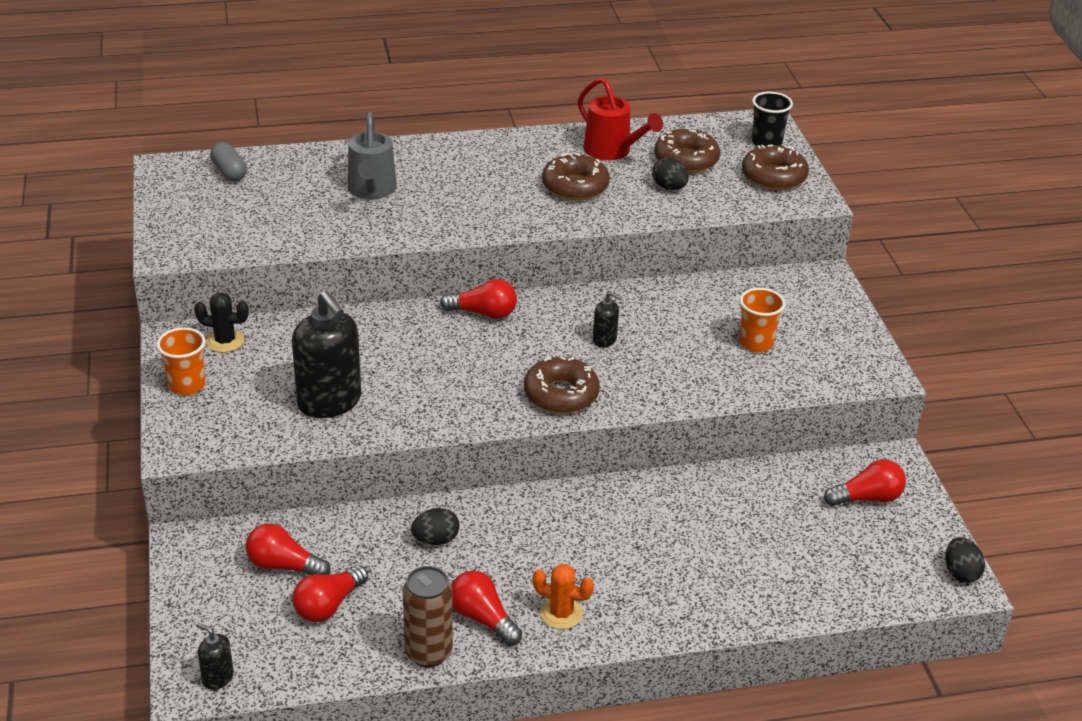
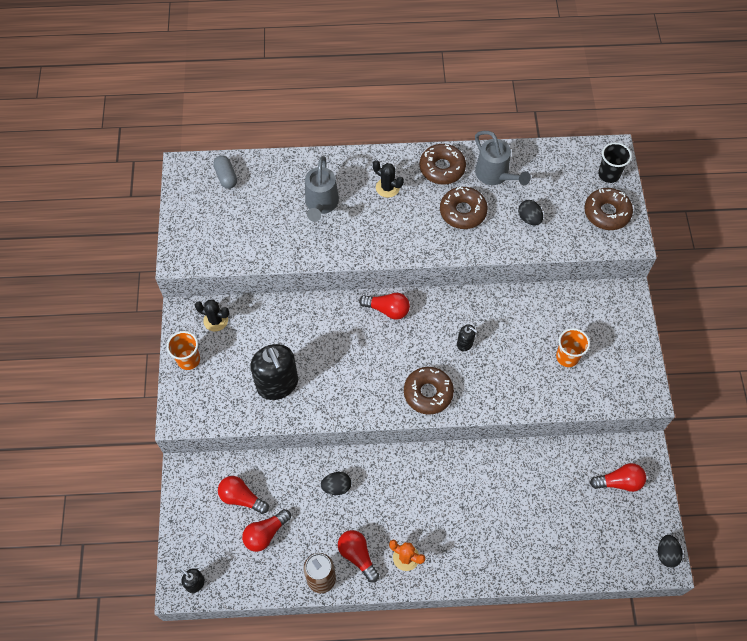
camera: 10 degrees right, 25 degrees up
(464, 170) = (387, 187): none -> black cactus
(612, 151) = (495, 175): red watering can -> grey watering can
(686, 160) = (546, 189): brown donut -> brown donut (442, 168)

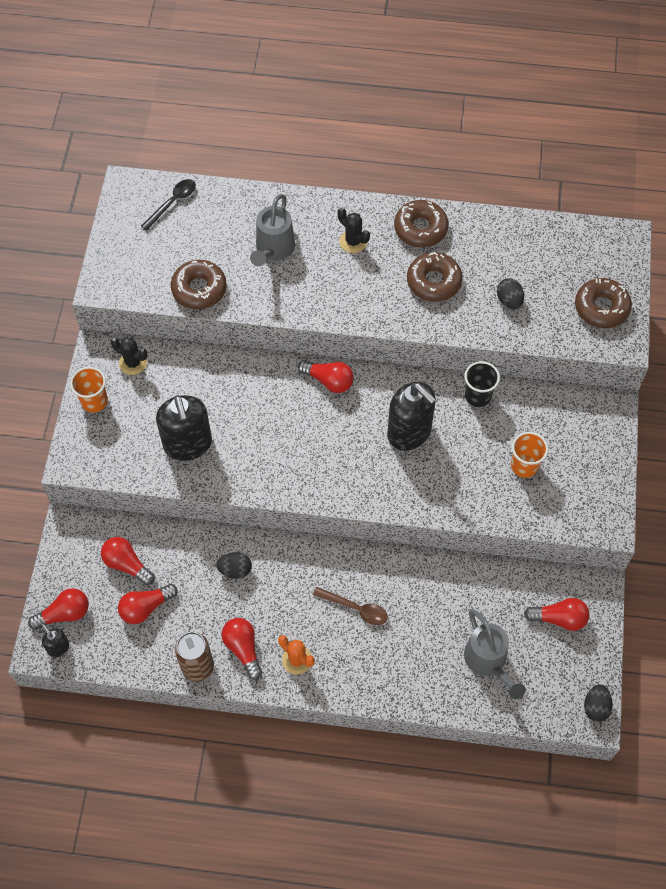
camera: 10 degrees right, 0 degrees up
(195, 552) = (64, 614): none -> red light bulb
(226, 177) = (172, 203): grey capsule -> black spoon
(428, 393) = (355, 481): brown donut -> brown donut (199, 289)
(447, 503) = (356, 608): none -> brown spoon
(465, 343) = (409, 432): black soap dispenser -> black soap dispenser, size x2.18
(495, 175) = (480, 246): grey watering can -> grey watering can (488, 662)
(609, 174) = (614, 264): black cup -> black cup (478, 396)

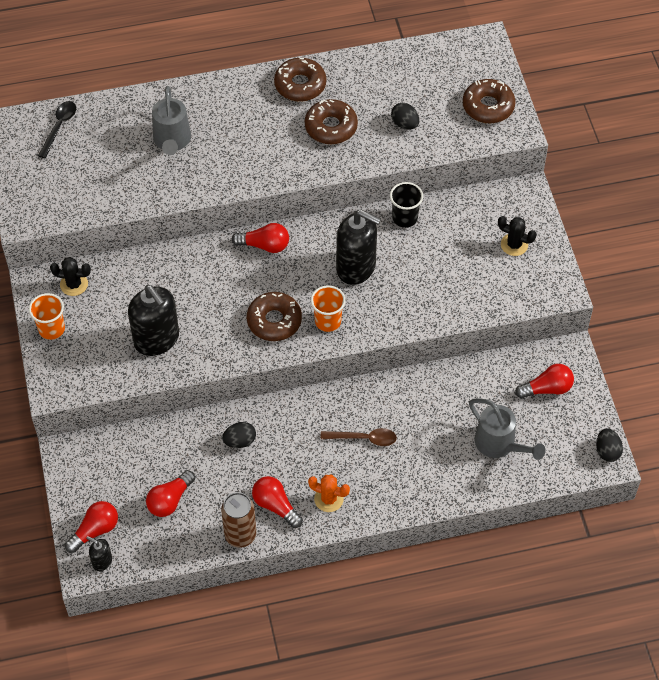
camera: 20 degrees left, 5 degrees down
(127, 564) = (136, 469): red light bulb -> none
(199, 289) = (117, 195): brown donut -> brown donut (274, 321)
(353, 241) = (243, 113): black cactus -> black cactus (514, 245)
(524, 466) = (469, 264): orange cup -> orange cup (328, 321)

